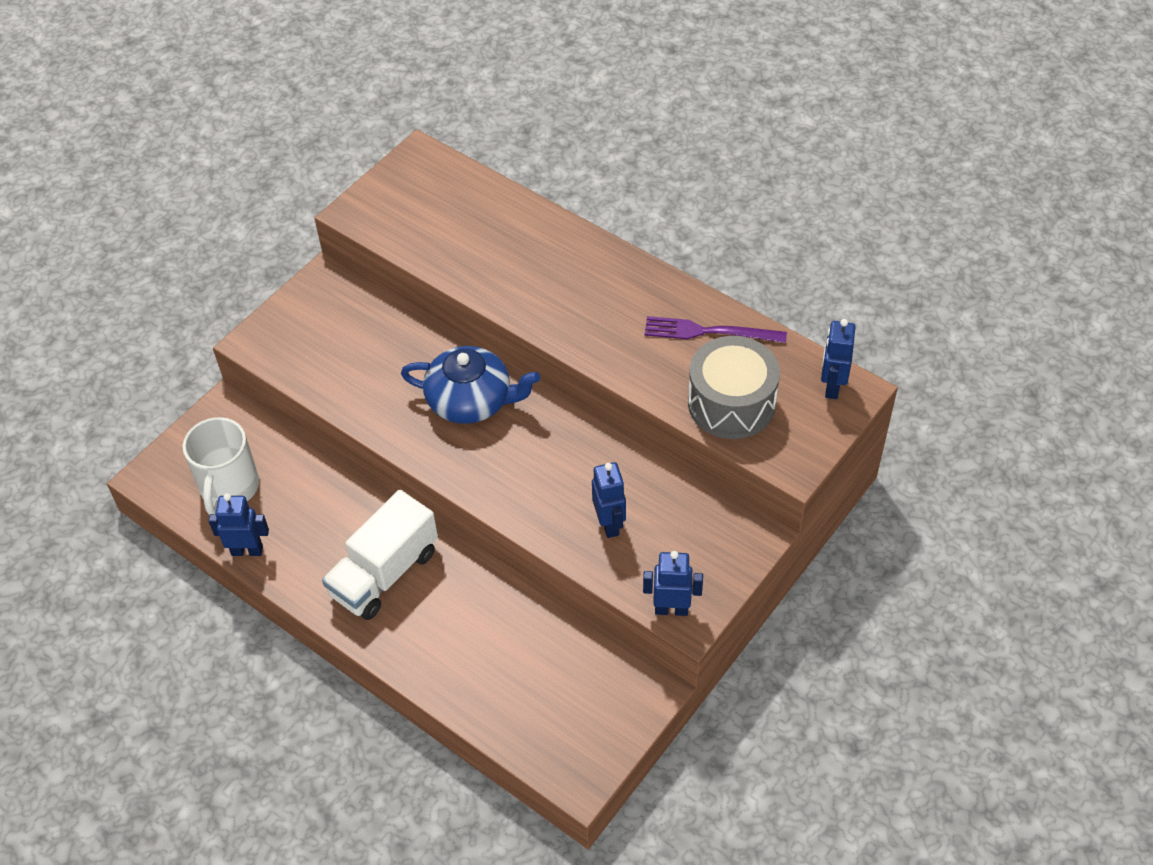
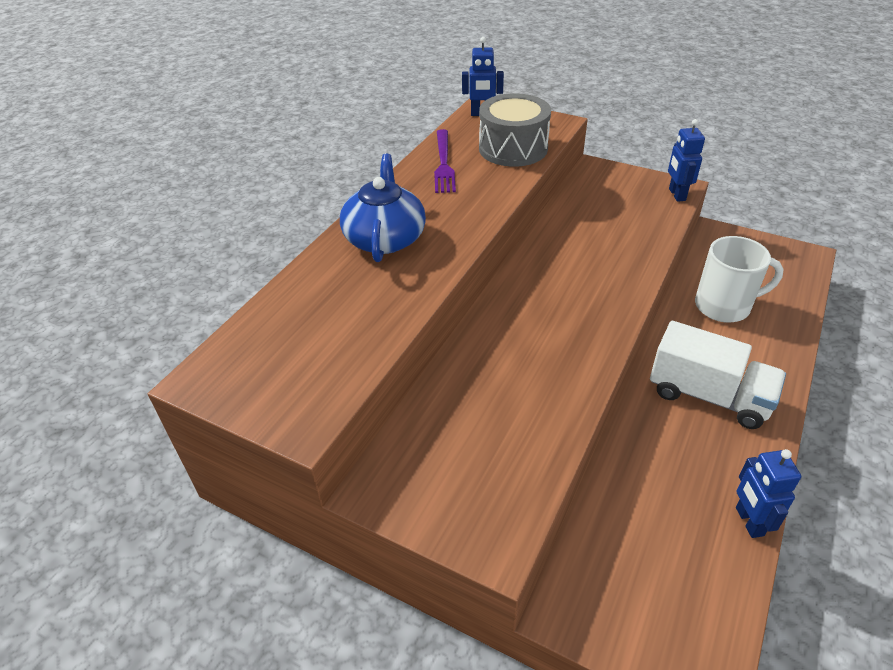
camera: 100 degrees left, 10 degrees down
(229, 488) = (679, 566): white mug -> white mug (724, 306)
(471, 400) = (525, 325): blue teapot -> blue teapot (385, 238)
(609, 524) = (620, 229): blue robot -> none

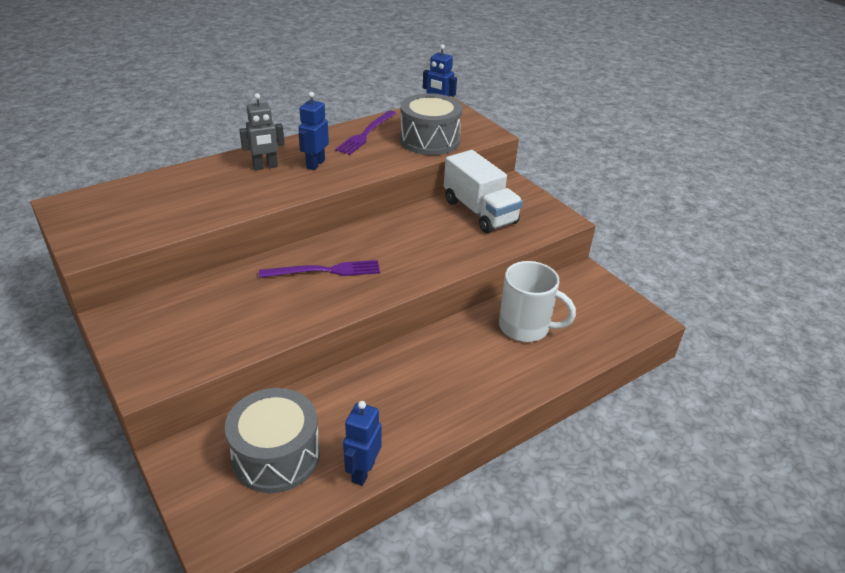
camera: 25 degrees right, 5 degrees down
(385, 238) = (265, 167): blue teapot -> grey robot
(534, 329) = (325, 271): none -> purple fork
(658, 551) = (276, 456): none -> grey drum
(676, 195) = (553, 224): blue robot -> blue robot (315, 164)
(708, 396) = (434, 380): white truck -> white truck (479, 212)

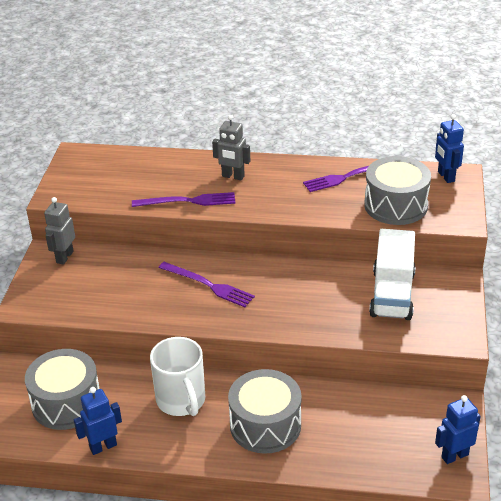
camera: 45 degrees right, 0 degrees up
(140, 313) = (64, 257): none -> grey robot
(247, 200) = (188, 201): none -> purple fork
(315, 164) = (272, 190): blue robot -> blue robot (454, 455)
(480, 365) = (265, 425): none -> grey drum
(526, 327) = (339, 418): white mug -> white mug (181, 400)

